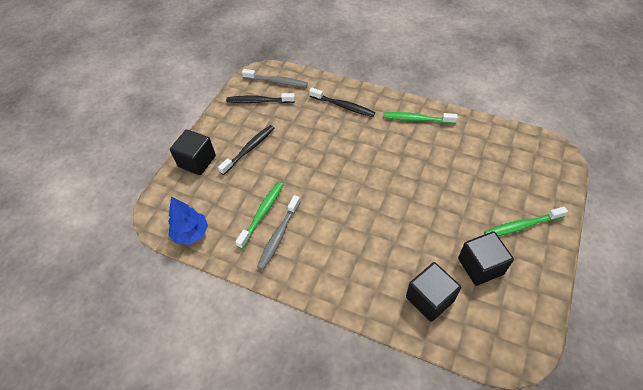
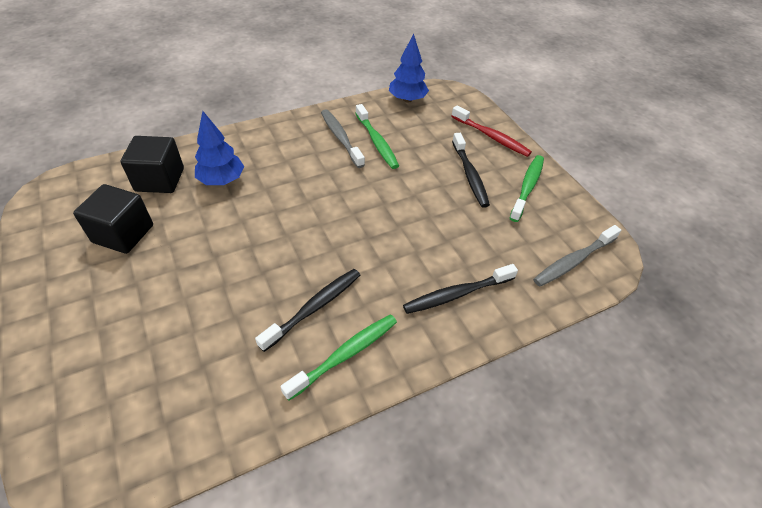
camera: 125 degrees right, 5 degrees down
(197, 161) = (491, 136): black cube -> red toothbrush
(259, 101) = (546, 223): black toothbrush -> black toothbrush (314, 308)
(389, 262) = (222, 180): none -> blue tree
(521, 226) = (91, 307): green toothbrush -> green toothbrush (527, 187)

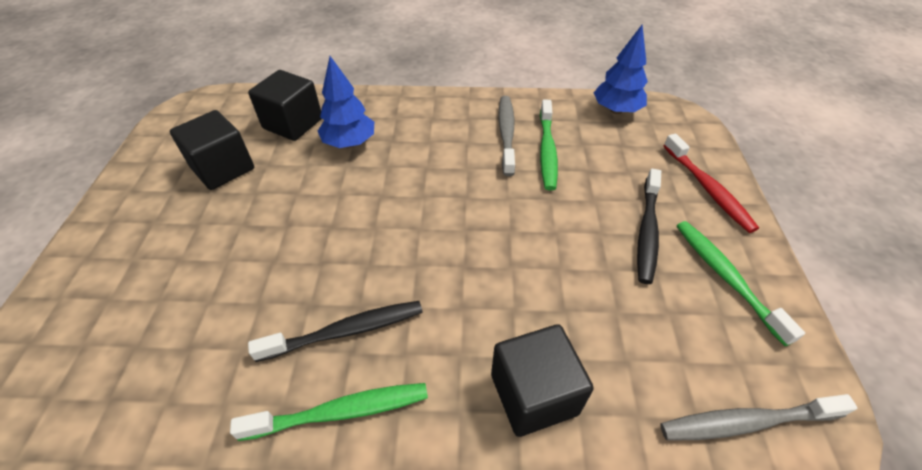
camera: 30 degrees right, 0 degrees up
(457, 294) = (534, 394): black toothbrush -> black cube
(527, 187) = (726, 277): green toothbrush -> green toothbrush turned 75 degrees counterclockwise

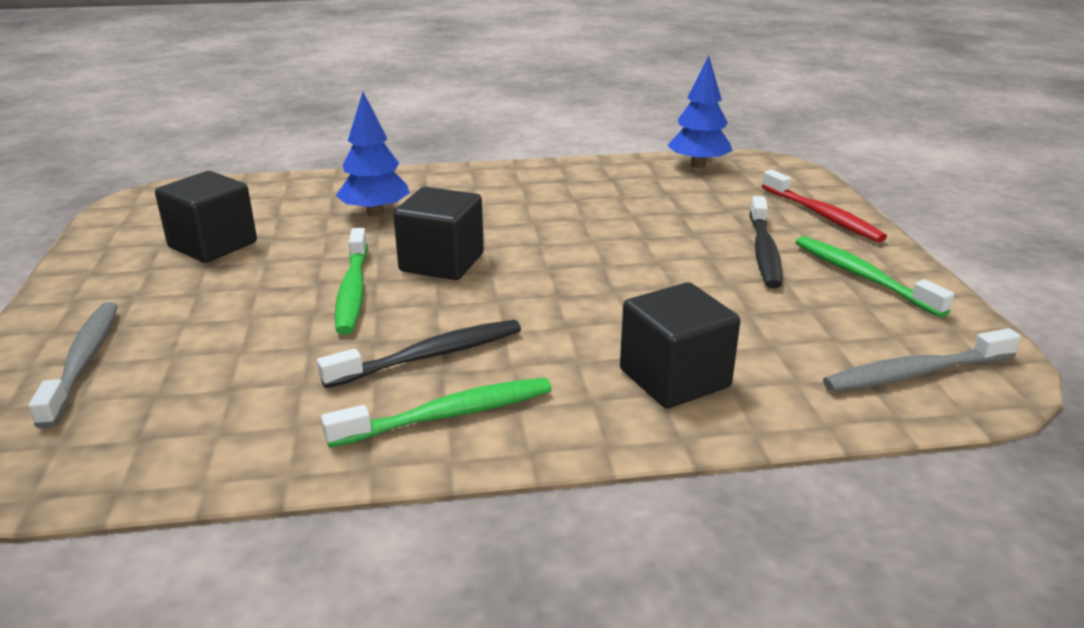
camera: 10 degrees left, 20 degrees down
(293, 123) = (293, 203): black cube -> black cube (442, 262)
(506, 134) = (572, 192): grey toothbrush -> grey toothbrush (83, 362)
(547, 150) = (626, 201): green toothbrush -> green toothbrush (353, 290)

